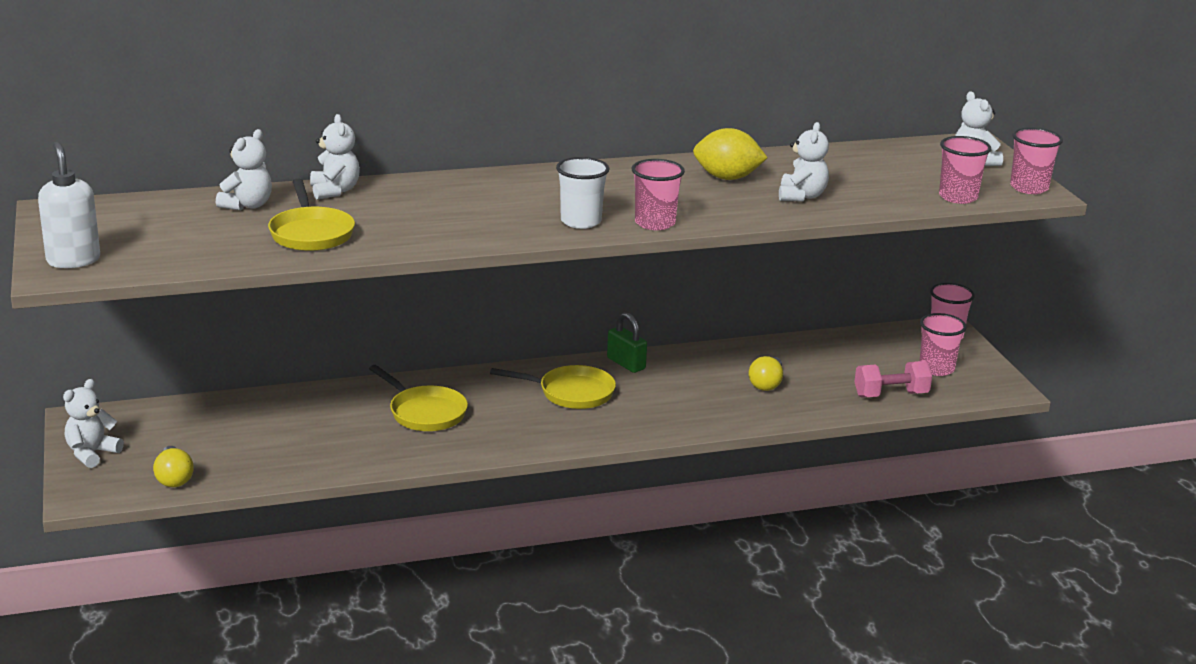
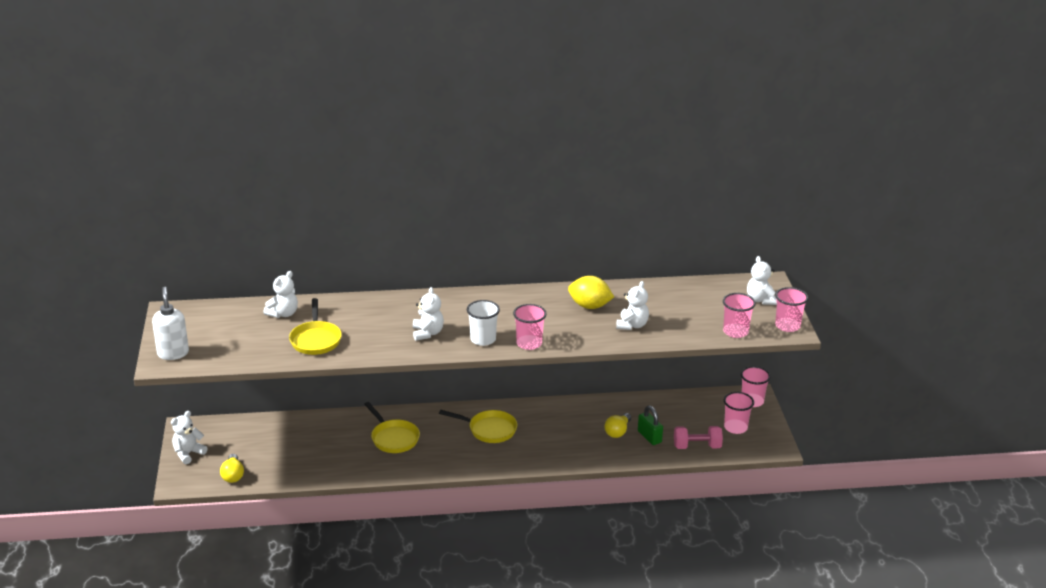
camera: 10 degrees right, 5 degrees up
(334, 191) = (339, 304): white teddy bear -> white teddy bear (427, 333)
(626, 363) = (531, 409): green padlock -> green padlock (649, 437)

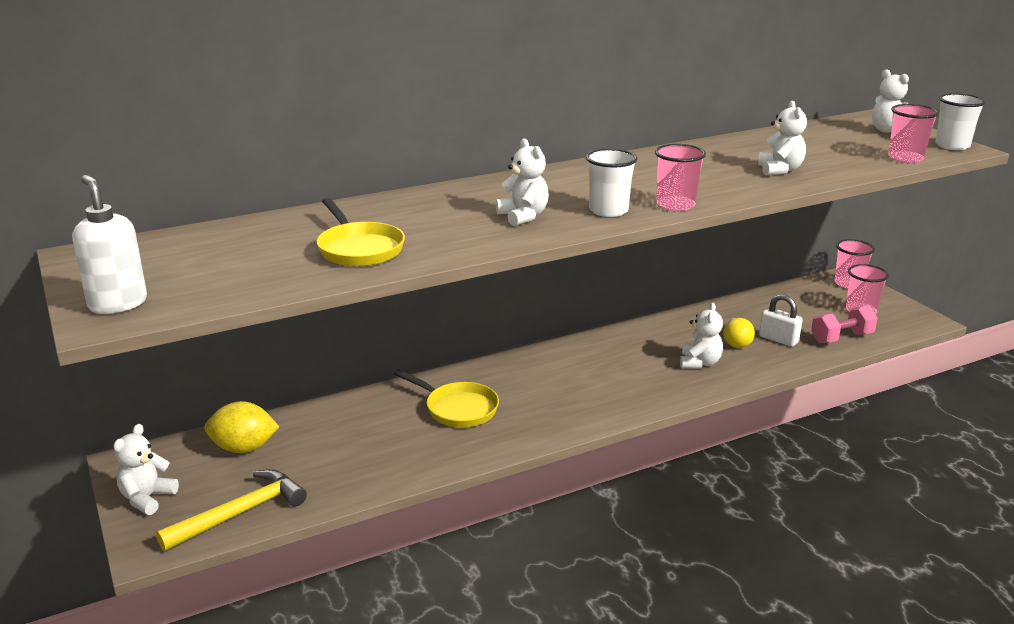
camera: 20 degrees left, 5 degrees down
(233, 475) = (240, 513): yellow light bulb -> yellow hammer
(283, 314) = (281, 229): white teddy bear -> white teddy bear (699, 363)
(489, 430) = (579, 372): yellow pan -> none
(589, 306) = (704, 162): yellow lemon -> yellow lemon (244, 448)
(649, 437) = (778, 339): green padlock -> white padlock
(787, 326) = (952, 146): pink cup -> white cup

